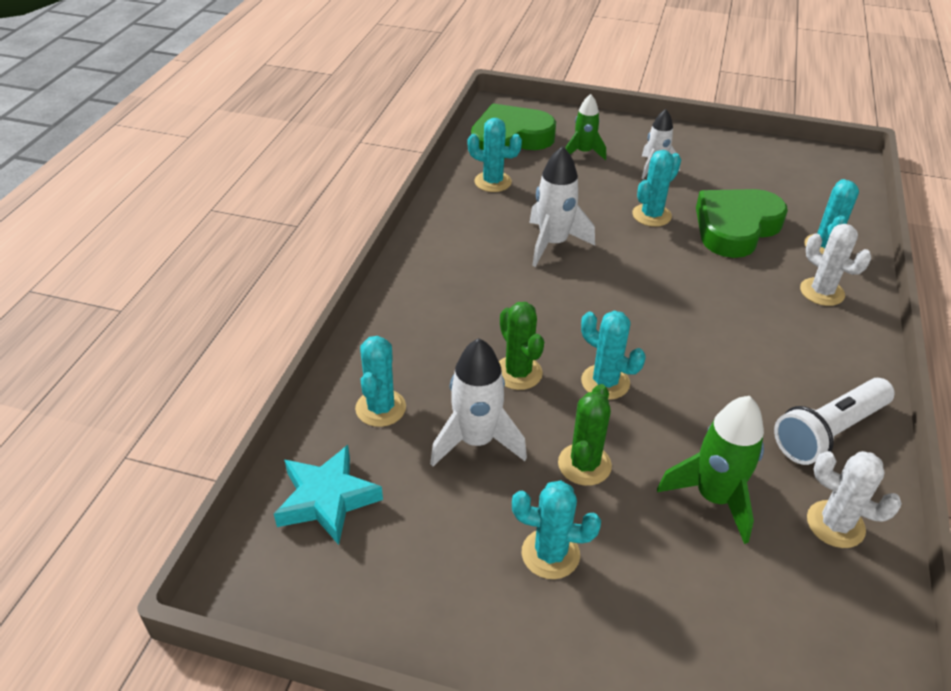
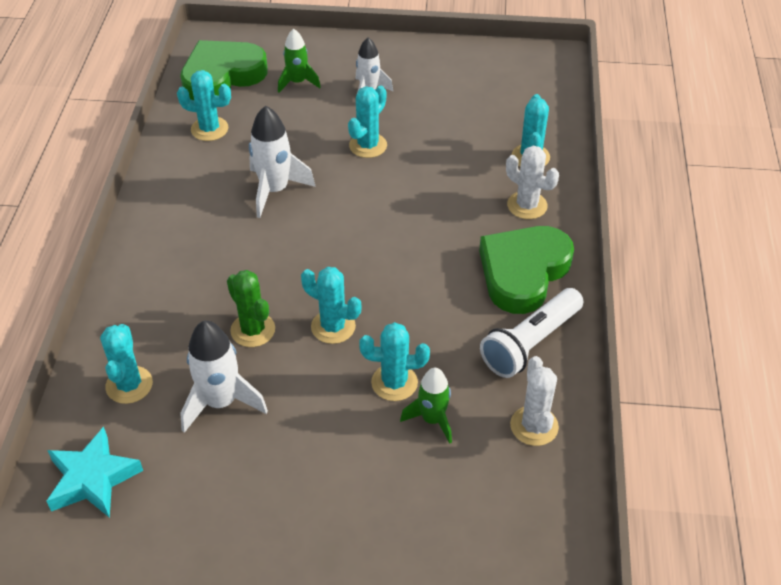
camera: 10 degrees left, 5 degrees up
(550, 554) = (295, 493): turquoise cactus -> turquoise cactus (394, 382)
(584, 464) = (319, 408): green cactus -> none
(713, 497) = (432, 419): green rocket -> green rocket, size x0.66
(735, 227) = (448, 148): green heart -> green heart (523, 272)
(835, 524) = (534, 426): white cactus -> white cactus turned 60 degrees clockwise

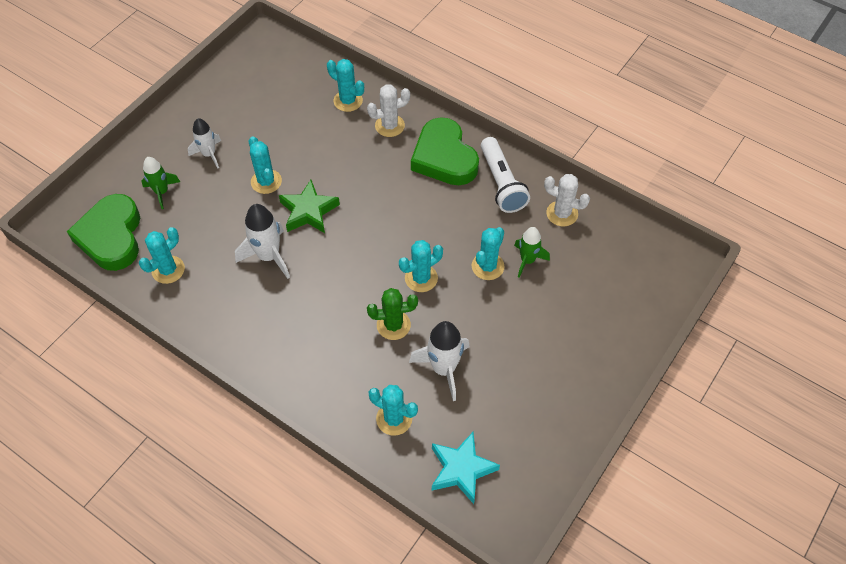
camera: 60 degrees left, 10 degrees up
(355, 194) = (308, 211): none -> green star

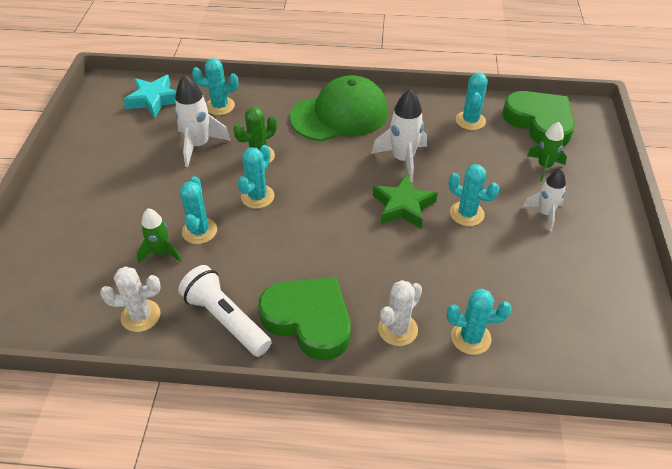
camera: 150 degrees right, 10 degrees down
(281, 341) = (340, 114): none -> green cap

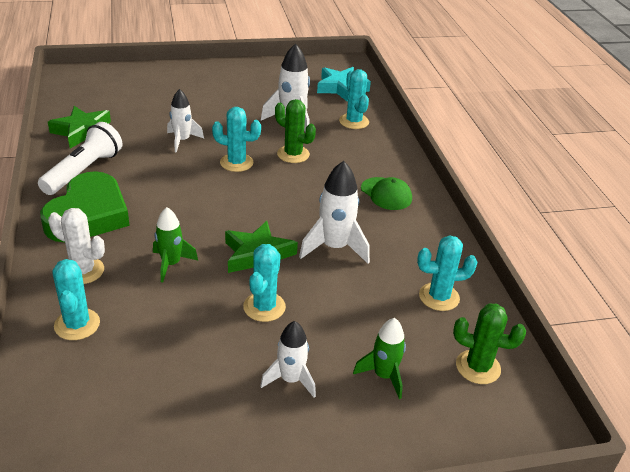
camera: 70 degrees right, 10 degrees down
(141, 316) = (83, 132): white cactus -> green star
(161, 252) = (152, 127): green rocket -> green rocket (171, 264)
(199, 231) = (182, 141): turquoise cactus -> white rocket
(340, 114) = (386, 194): green cap -> green cap, size x0.48
(539, 122) = (478, 367): green heart -> green cactus

